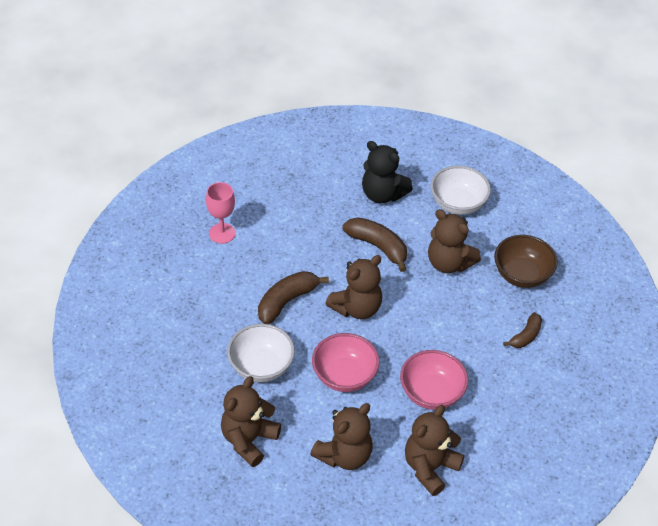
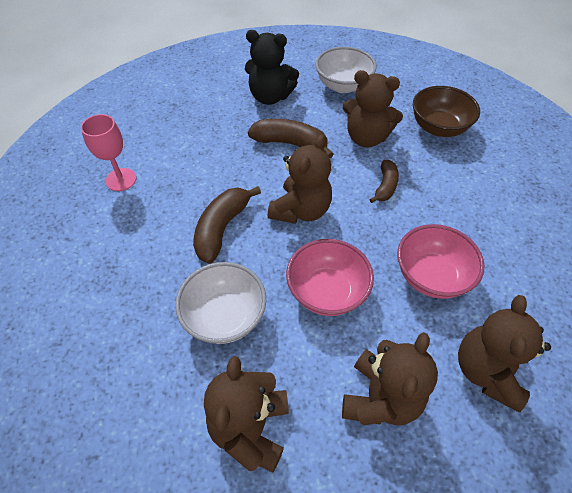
camera: 20 degrees left, 5 degrees up
(526, 336) = (481, 182): brown banana -> brown banana (385, 186)

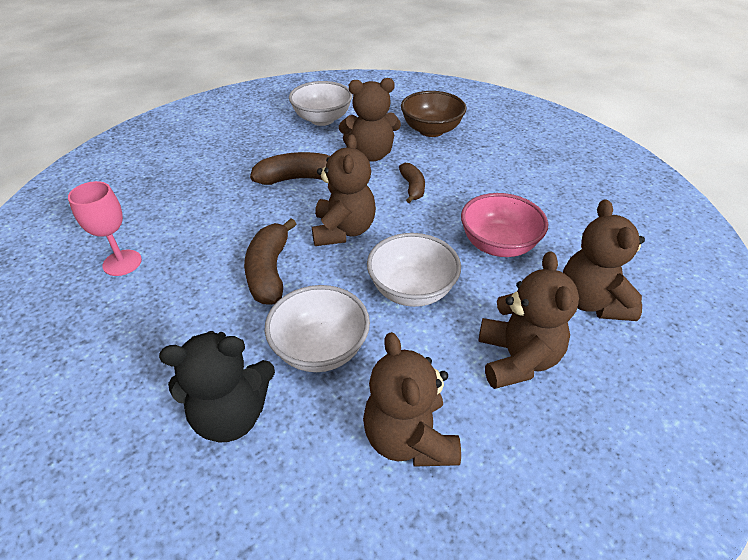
camera: 25 degrees left, 10 degrees down
(270, 97) = (253, 145): black teddy bear -> black teddy bear (231, 415)
(327, 291) = (412, 290): pink bowl -> white bowl

